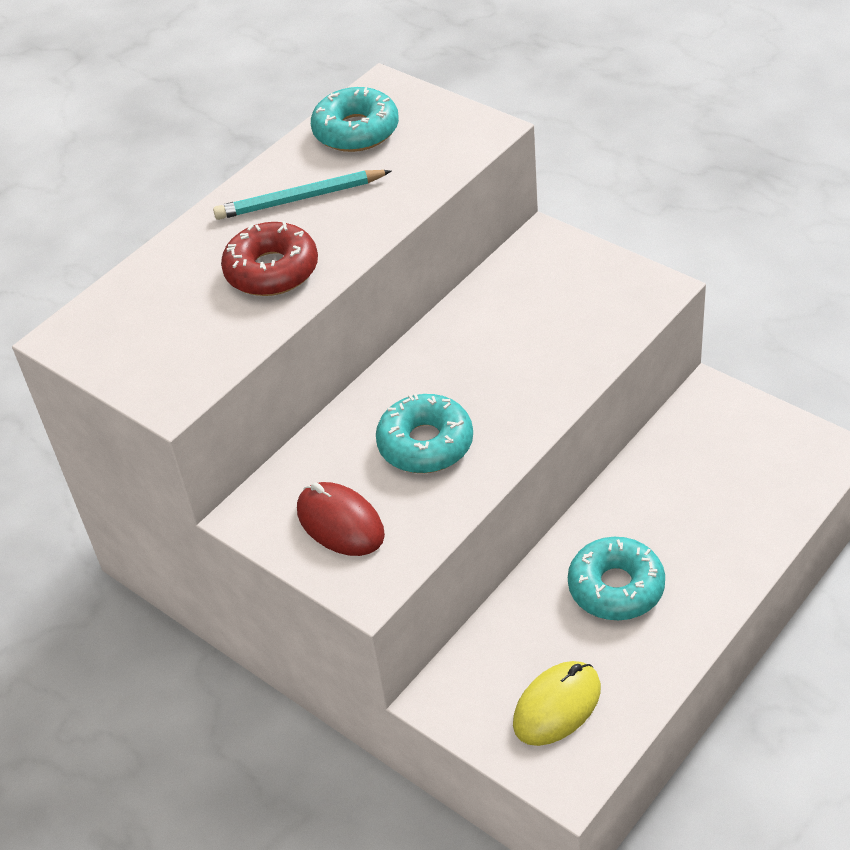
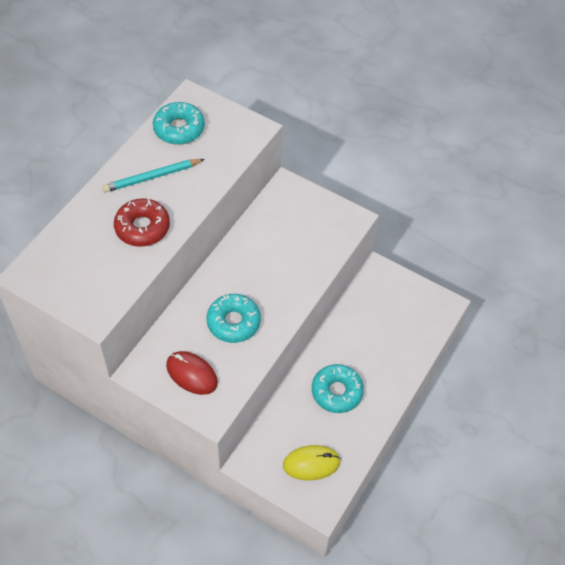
camera: 15 degrees left, 10 degrees up
(557, 706) = (311, 463): yellow mouse -> yellow mouse turned 45 degrees clockwise

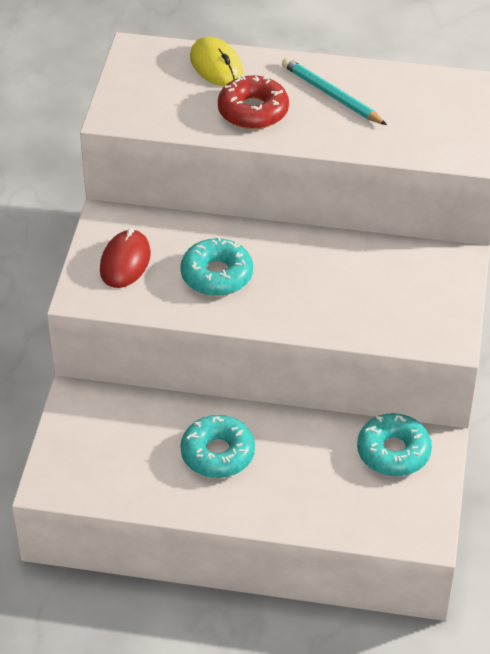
camera: 70 degrees right, 10 degrees down
(179, 129) = (422, 92): turquoise donut -> turquoise donut (393, 452)
(311, 463) = (102, 458): yellow mouse -> yellow mouse (216, 66)

